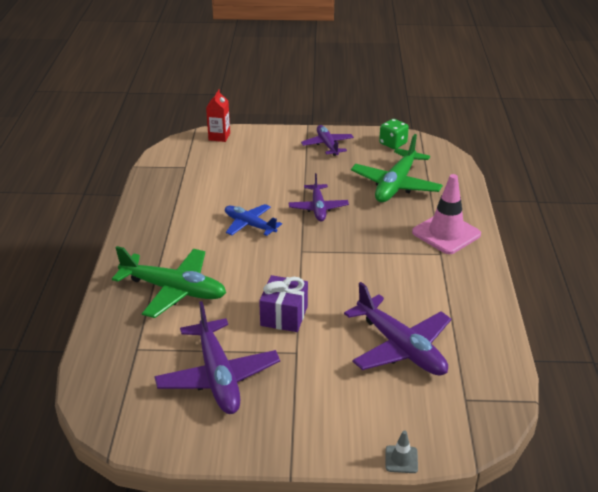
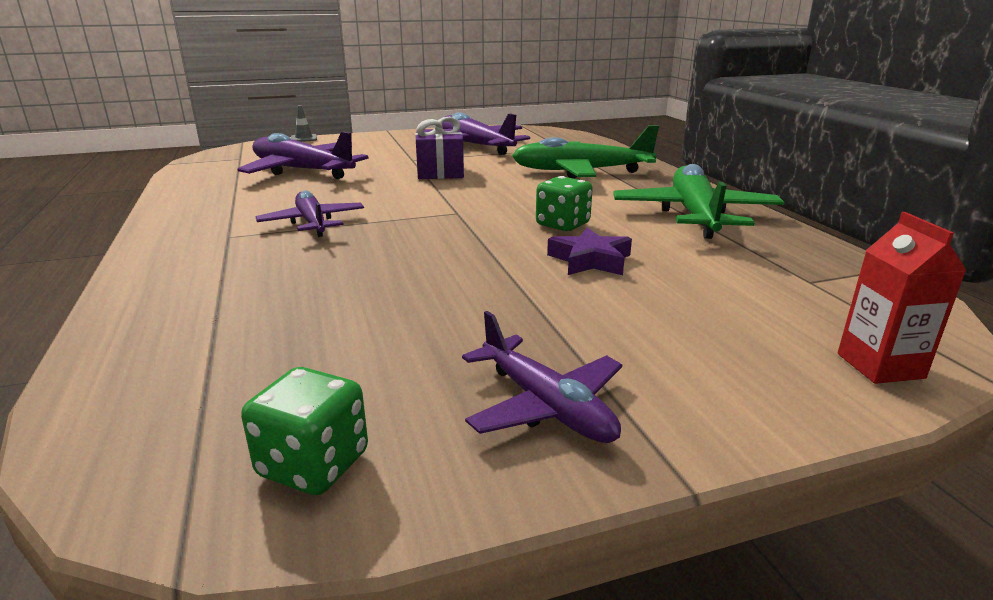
camera: 160 degrees right, 10 degrees down
(249, 225) = (562, 225): blue plane -> green dice
(261, 195) = (590, 260): none -> purple star
(318, 208) = (466, 259): purple plane -> purple plane (312, 223)
(395, 185) = (305, 325): green plane -> green plane (694, 215)
(446, 233) = (206, 259): pink traffic cone -> none

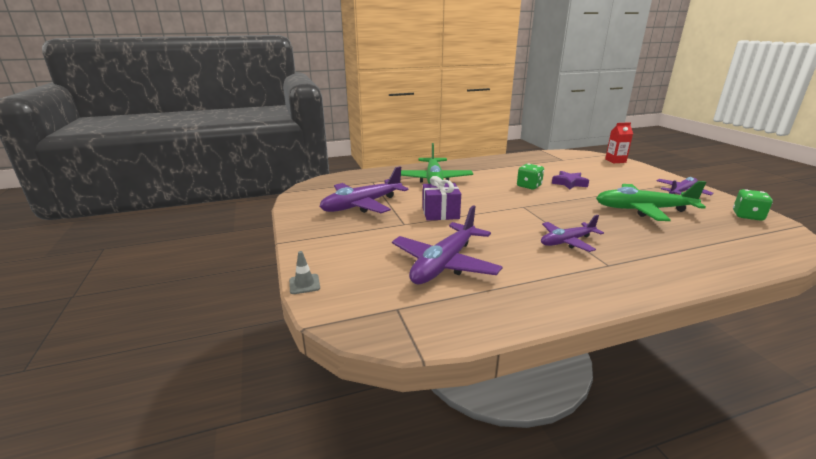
camera: 90 degrees left, 0 degrees up
(694, 215) = (502, 166): green plane -> green plane (643, 210)

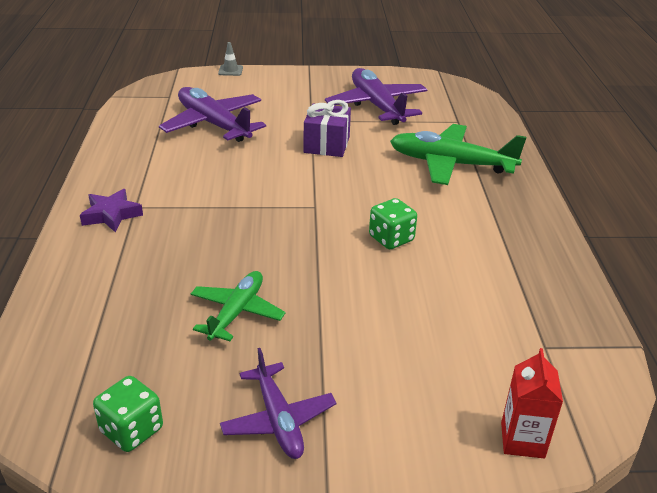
camera: 105 degrees right, 10 degrees up
(567, 241) = (199, 201): purple plane -> none
(569, 183) = (387, 287): purple star -> purple star (111, 215)
(643, 210) = (237, 312): green plane -> green plane, size x0.62

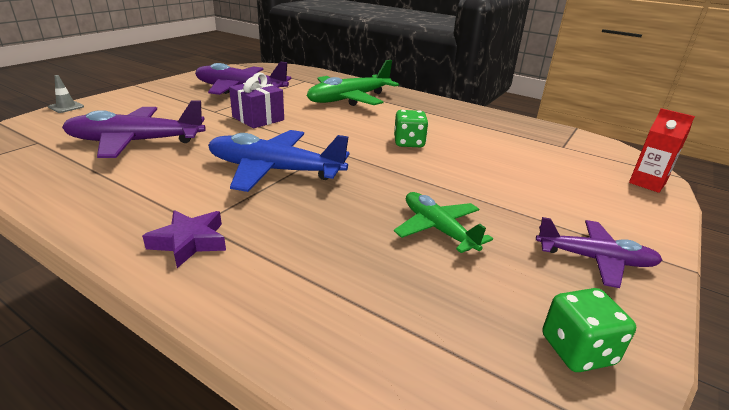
camera: 55 degrees left, 5 degrees down
(242, 198) = (274, 170): none -> blue plane

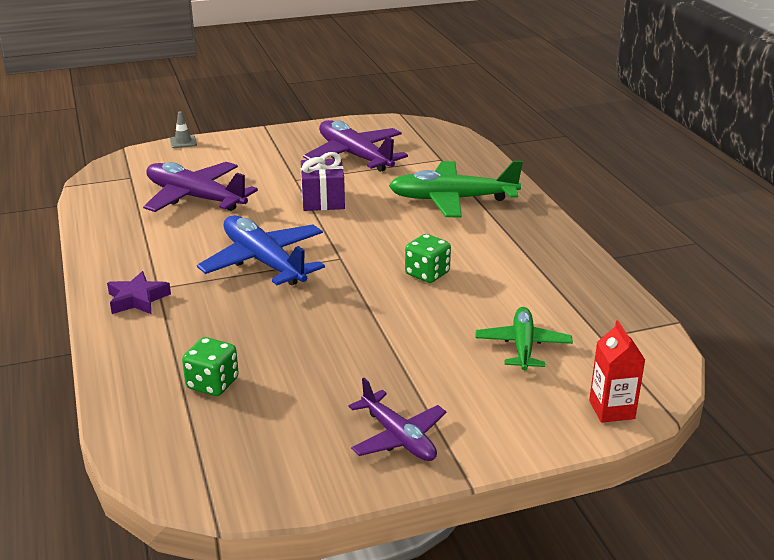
camera: 40 degrees right, 0 degrees up
(438, 229) = (314, 361): green plane -> green plane (523, 346)
(577, 350) = (269, 472): green dice -> green dice (212, 384)

